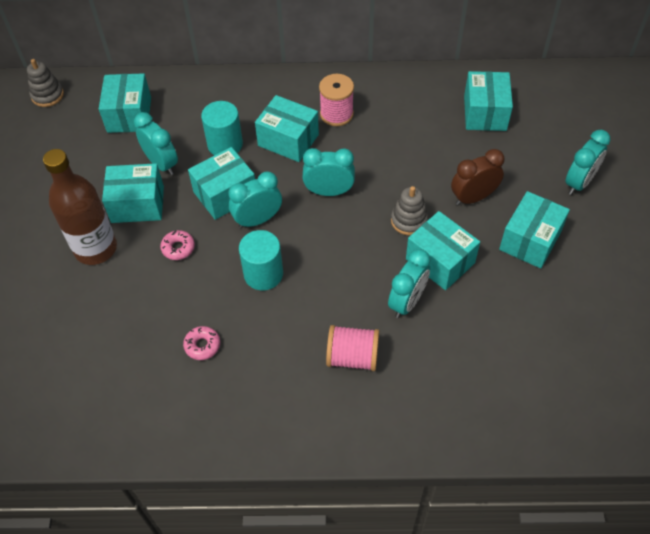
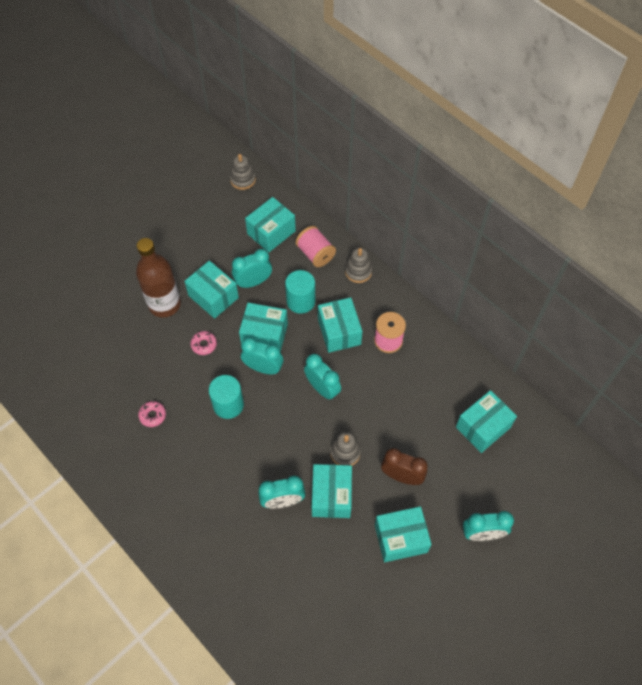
camera: 45 degrees right, 5 degrees up
(162, 164) = (253, 282): turquoise clock -> turquoise clock turned 120 degrees counterclockwise
(247, 85) = (358, 271): none -> grey stacking toy
(352, 357) = (216, 502): pink spool -> pink spool (315, 254)

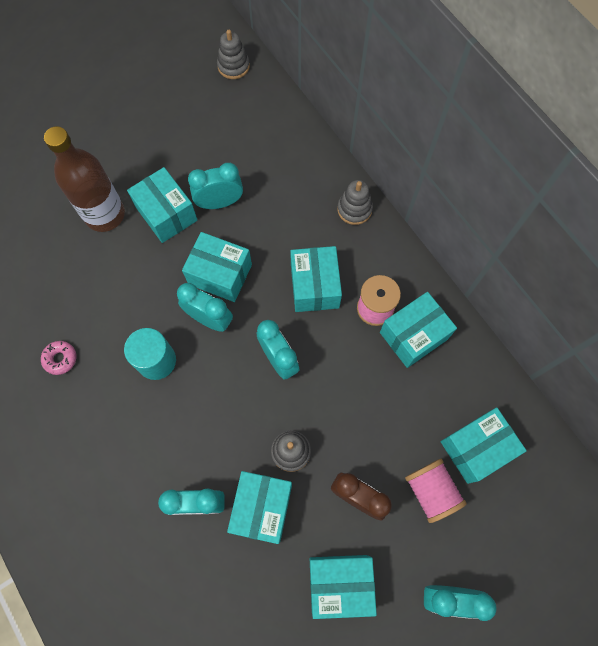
camera: 10 degrees right, 10 degrees up
(204, 345) = (142, 275): pink donut -> none
(271, 232) = (255, 140): turquoise box -> turquoise box (413, 335)
(301, 301) = (274, 237): turquoise cylinder -> none
(315, 254) = (305, 177): pink spool -> pink spool (431, 491)

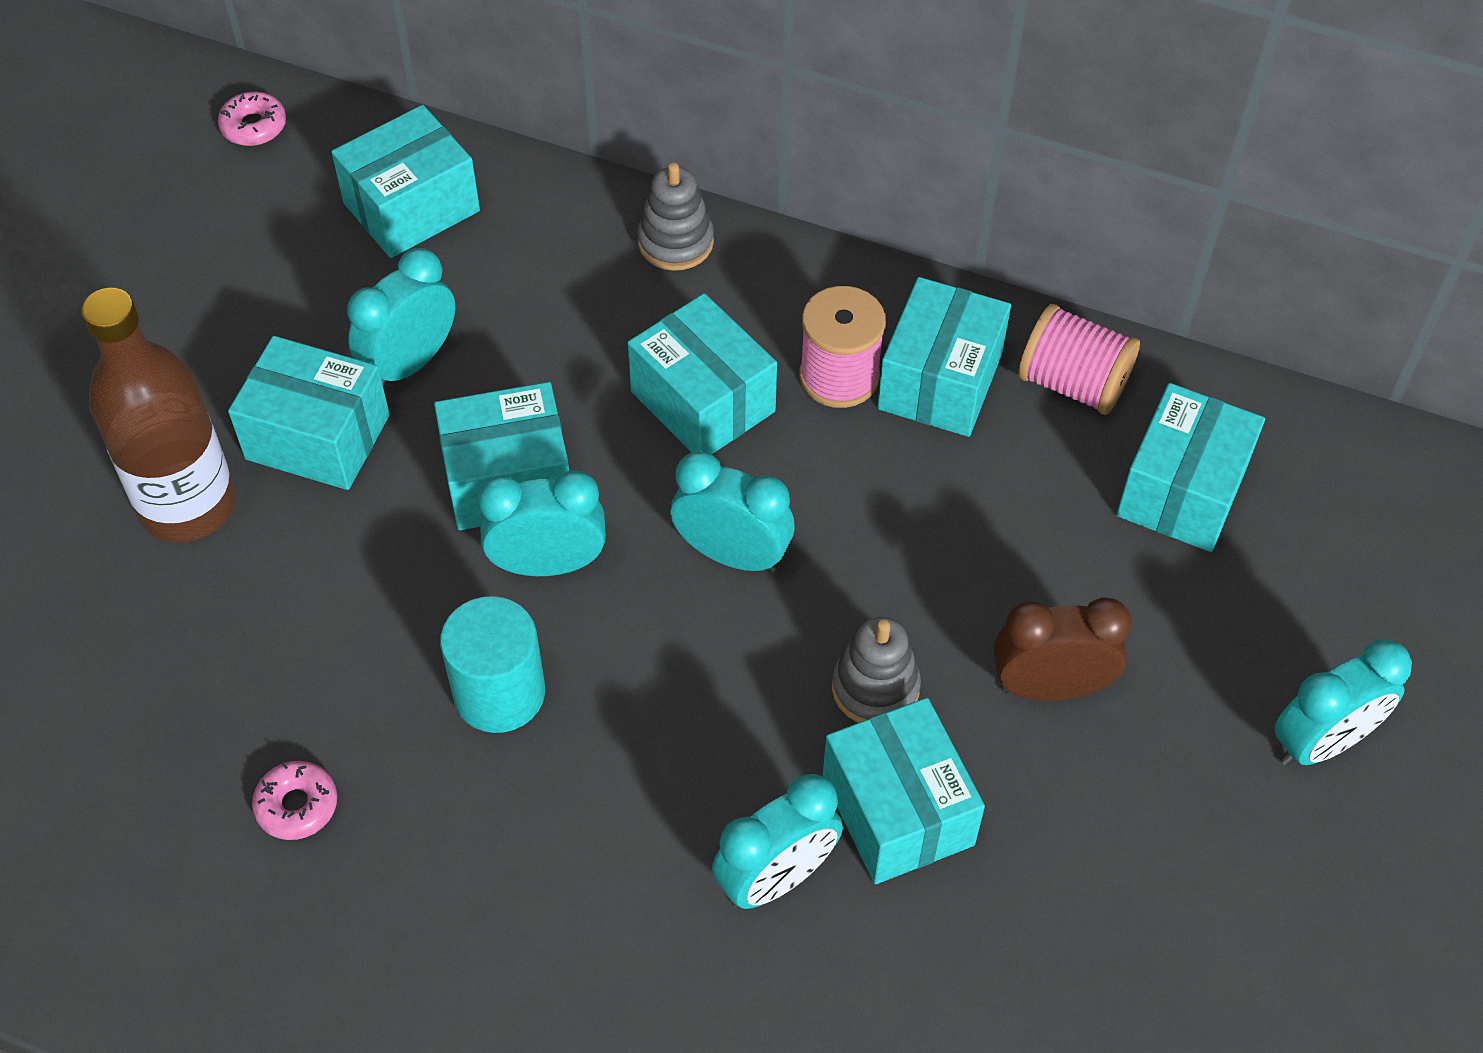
camera: 35 degrees left, 15 degrees down
(233, 66) = (254, 126): grey stacking toy -> pink donut
(340, 583) = (1130, 840): turquoise box -> turquoise box (411, 207)
(431, 491) = (1163, 601): pink spool -> pink spool (1072, 383)

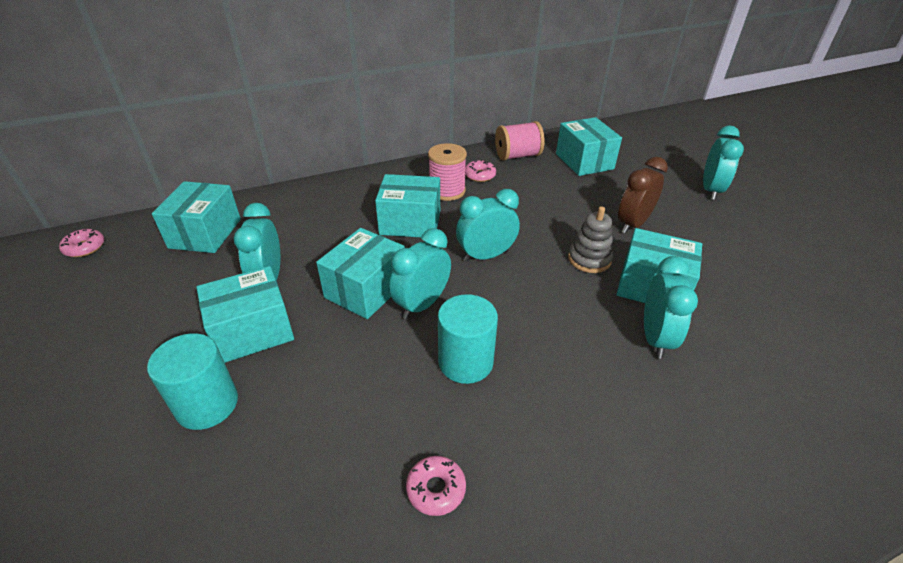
camera: 45 degrees left, 15 degrees down
(188, 505) = (207, 404): brown bottle -> turquoise cylinder
(675, 242) = (337, 189): grey stacking toy -> none
(939, 381) = (480, 175): turquoise box -> pink donut

